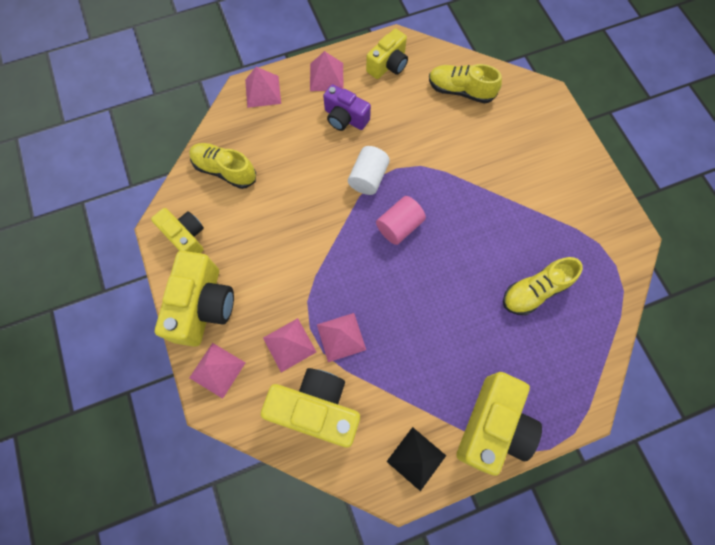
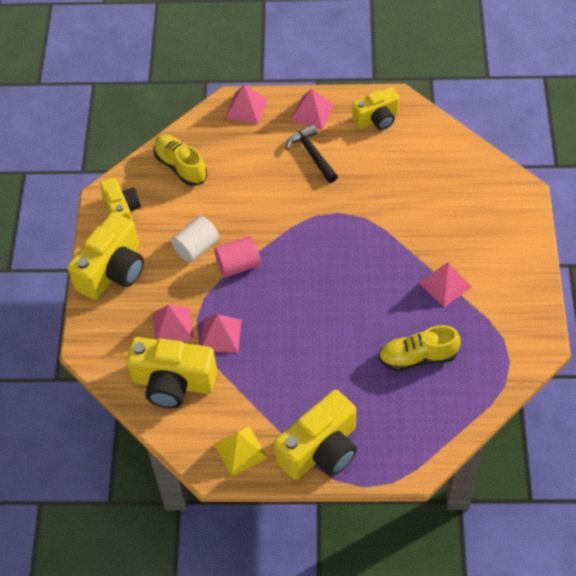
camera: 25 degrees right, 15 degrees down
(217, 370) = (102, 325): pink pyramid -> pink pyramid (445, 284)
(317, 408) = (173, 383): yellow camera -> yellow camera turned 150 degrees clockwise
(345, 118) = (312, 154): purple camera -> black hammer
(368, 178) = (308, 213): white cylinder -> white cylinder (196, 247)
(399, 226) = (317, 262): pink cylinder -> pink cylinder (238, 265)
(416, 458) = (240, 450): black pyramid -> yellow pyramid
(460, 91) = (437, 163): yellow shoe -> none

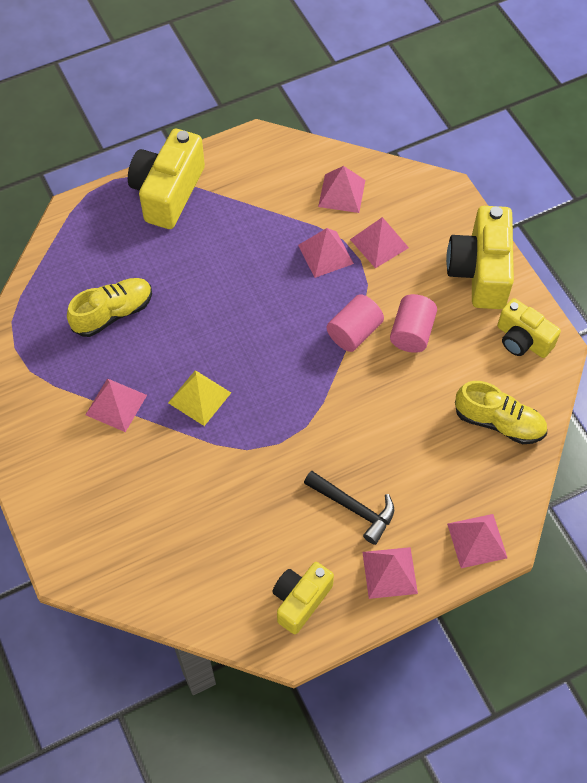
camera: 150 degrees right, 5 degrees up
(173, 383) = (341, 193): yellow camera -> pink pyramid
(196, 247) = (412, 333): white cylinder -> pink cylinder
(240, 450) = (241, 163): yellow pyramid -> yellow pyramid (199, 397)

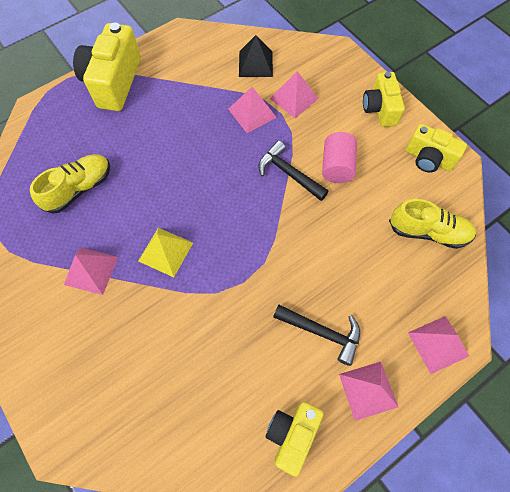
camera: 10 degrees left, 5 degrees up
(341, 193) = (255, 64): pink pyramid -> black pyramid
(354, 332) = (289, 173): pink cylinder -> black hammer
(480, 271) = (379, 109): yellow camera -> yellow camera, size x0.63

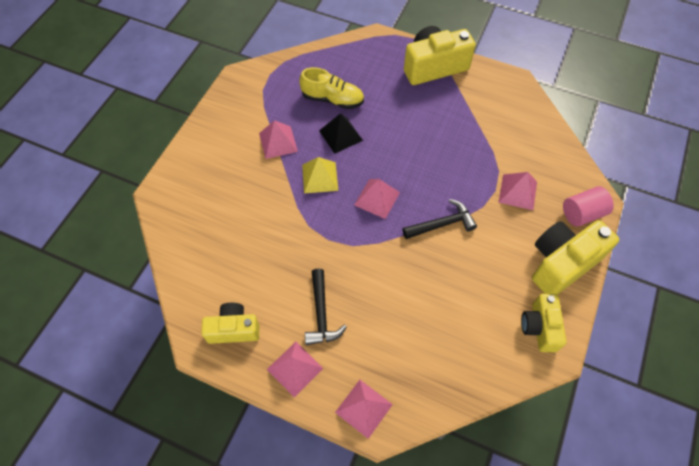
camera: 60 degrees right, 5 degrees down
(252, 113) = (479, 169): pink pyramid -> pink pyramid (377, 198)
(255, 64) = (529, 147): black pyramid -> black pyramid (340, 135)
(289, 173) = (442, 224): black hammer -> black hammer turned 60 degrees clockwise
(337, 166) = (475, 256): pink cylinder -> pink cylinder (582, 213)
(379, 109) = (561, 263): yellow camera -> yellow camera, size x1.59
(428, 232) = (463, 358): yellow shoe -> none

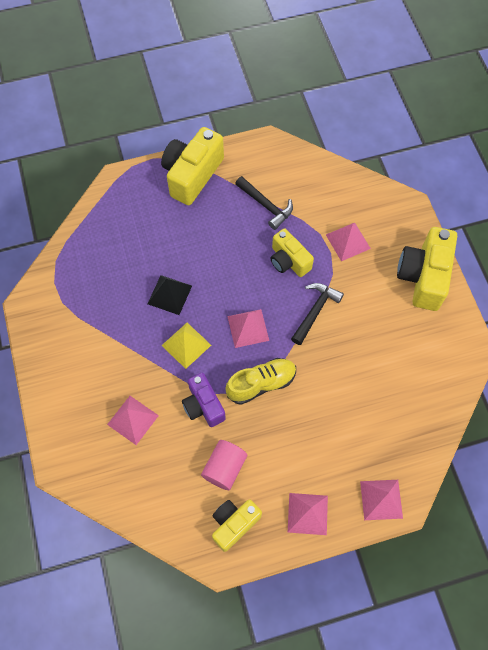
camera: 40 degrees left, 5 degrees up
(278, 142) = (122, 340): pink pyramid -> pink pyramid (132, 419)
(292, 228) = (203, 405): none -> purple camera
(321, 314) = (289, 456): black hammer -> black hammer (266, 205)
(332, 99) = (133, 266): yellow shoe -> yellow shoe (261, 384)
(539, 327) = (447, 339): yellow camera -> yellow camera (288, 261)
(582, 213) = (406, 225): pink cylinder -> pink cylinder (224, 468)

